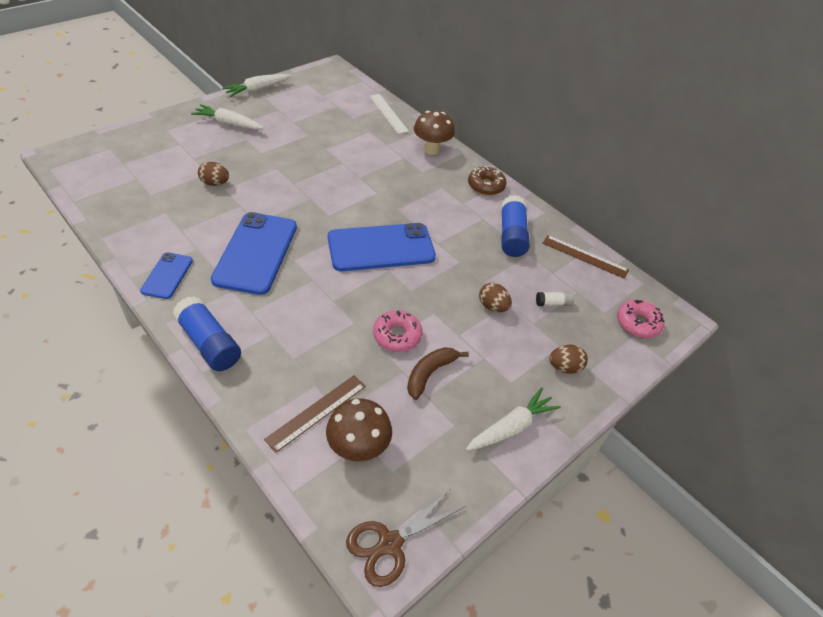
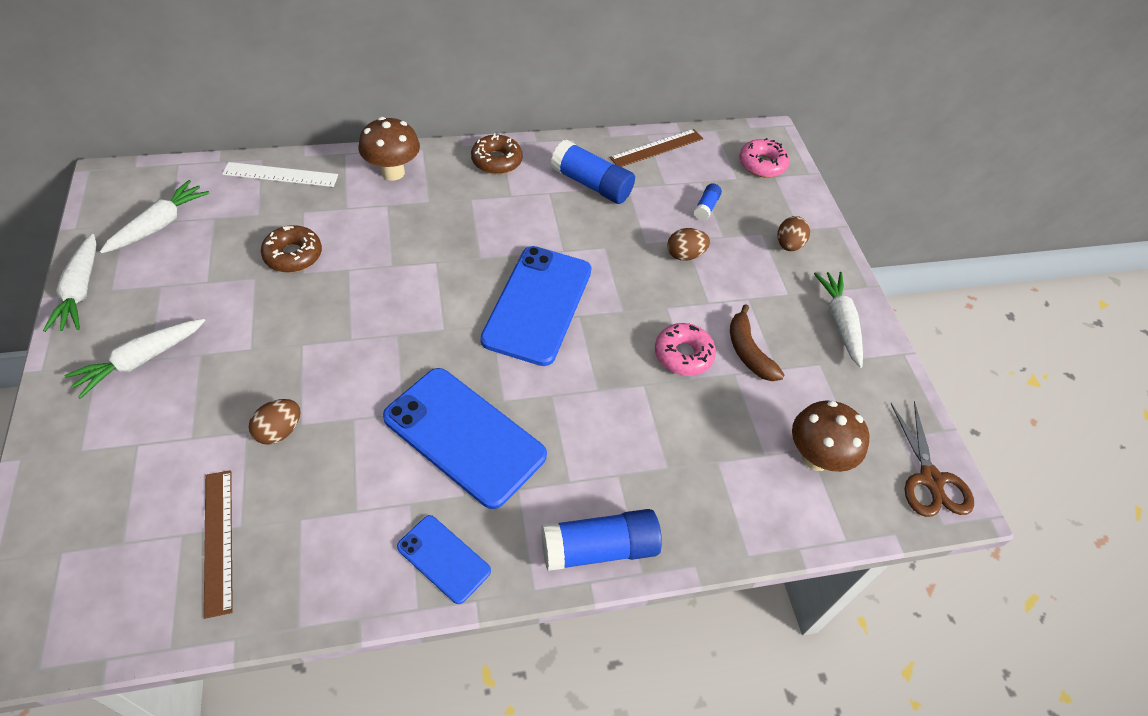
camera: 60 degrees left, 5 degrees up
(317, 93) = (159, 225): none -> white carrot
(317, 412) = (754, 475): brown ruler -> brown ruler (218, 540)
(335, 140) = (293, 255): none -> brown donut
(553, 303) = (706, 207): white glue stick -> blue glue stick

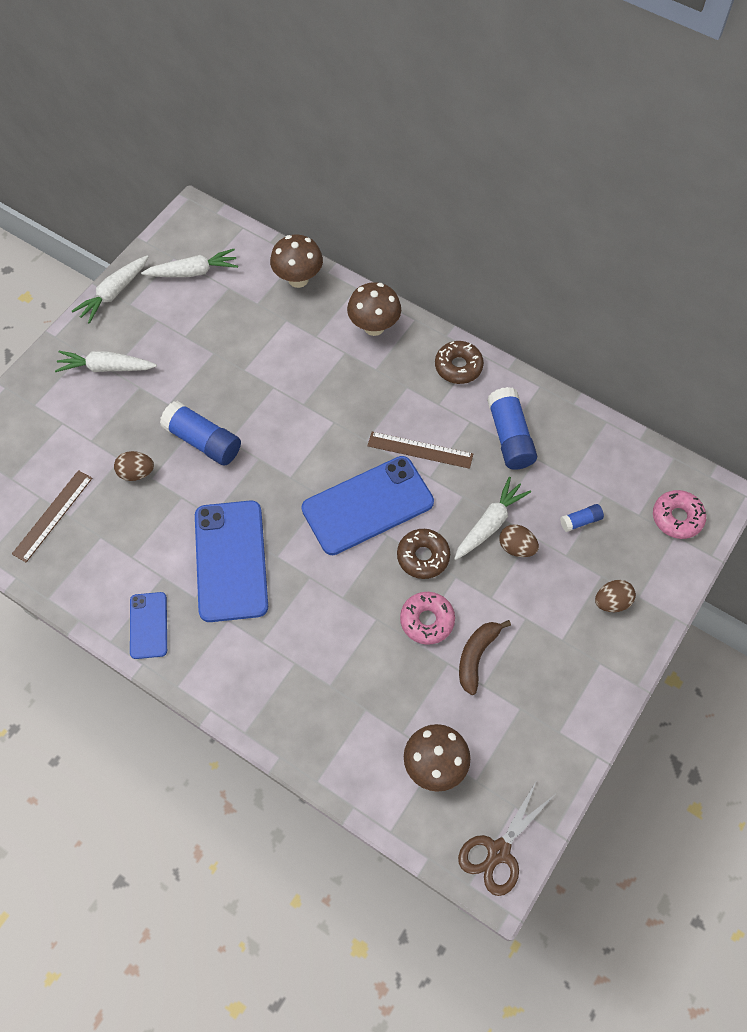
camera: 50 degrees right, 10 degrees up
(280, 175) = (298, 279): white ruler -> brown mushroom
(293, 255) = (250, 352): brown donut -> brown donut (423, 557)
(599, 548) = (236, 696): blue glue stick -> blue glue stick (203, 441)
(656, 148) = (600, 440): brown ruler -> brown ruler (420, 450)
(839, 322) = (576, 692): white carrot -> white carrot (490, 523)

